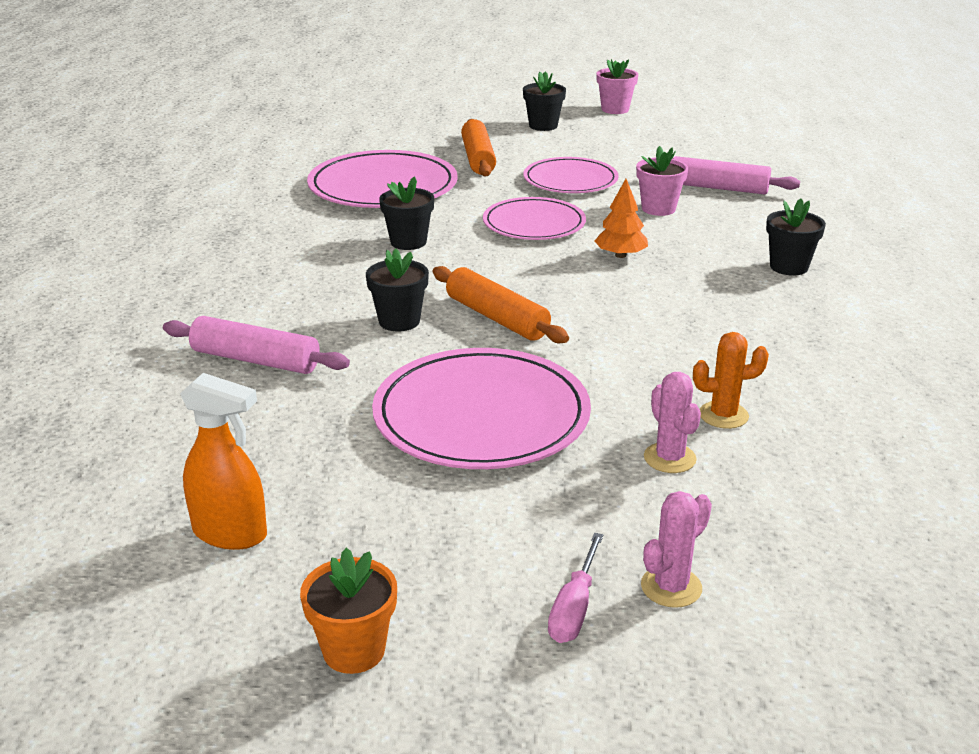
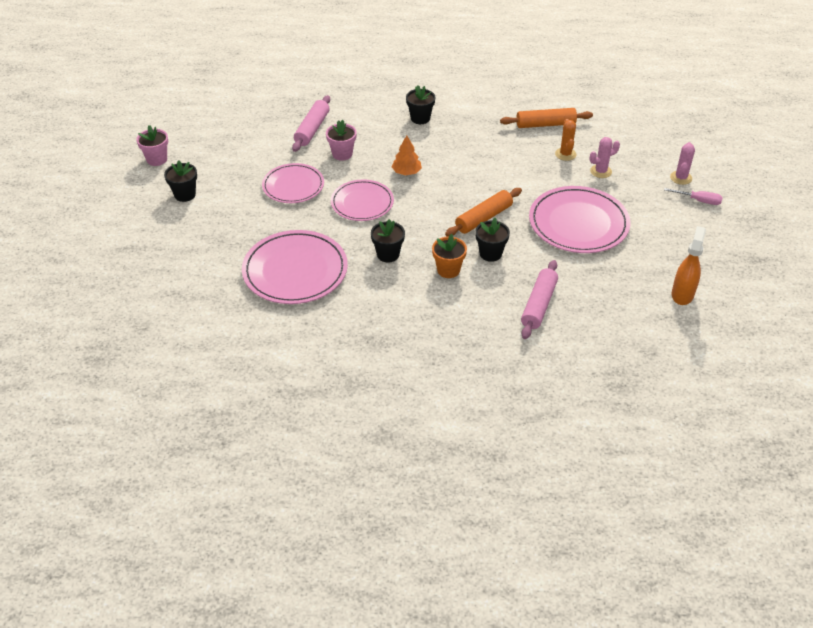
camera: 90 degrees left, 15 degrees up
(354, 650) = (737, 253): orange flower pot -> orange flower pot (448, 270)
(478, 158) = (247, 226): orange rolling pin -> orange rolling pin (545, 124)
(671, 587) = (681, 178): pink cactus -> pink cactus turned 60 degrees clockwise

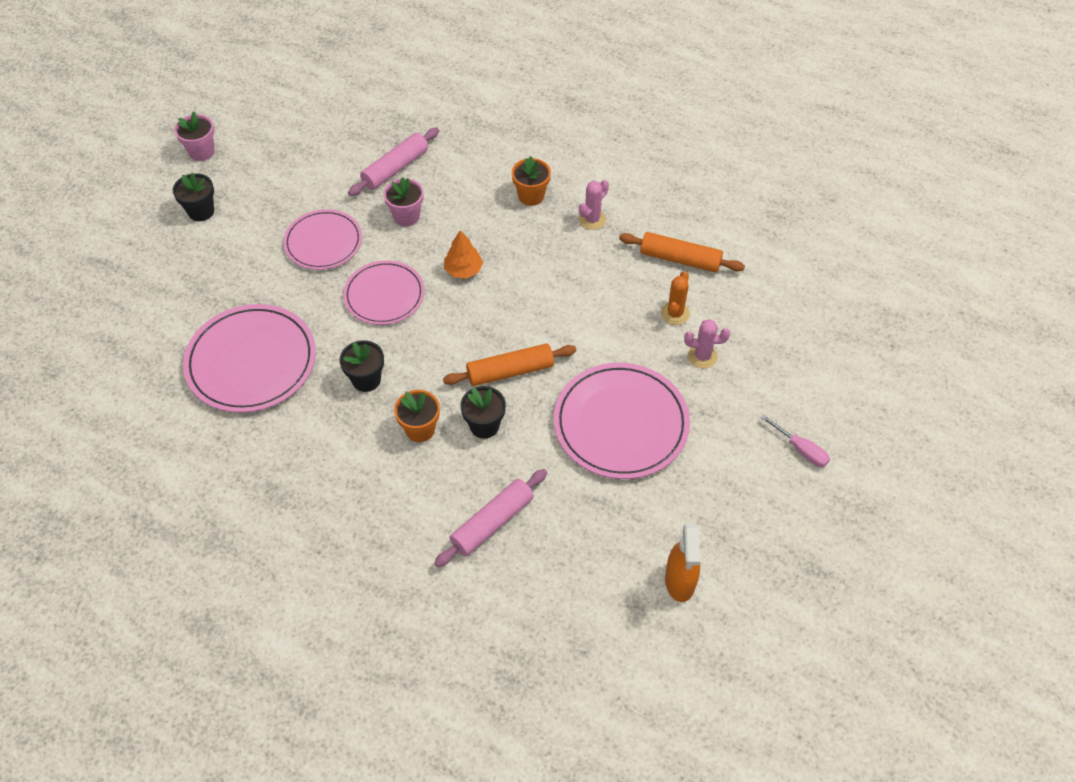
camera: 25 degrees right, 10 degrees up
(420, 118) = (531, 196): black flower pot -> orange flower pot
(681, 178) = (801, 405): pink cactus -> pink cactus (592, 219)
(682, 294) = (680, 581): orange spray bottle -> orange spray bottle turned 135 degrees clockwise

